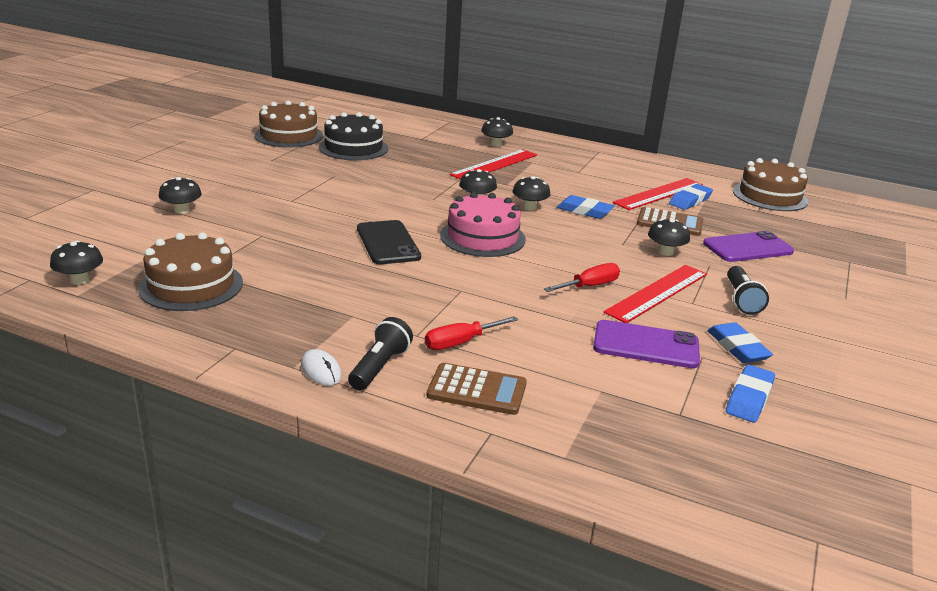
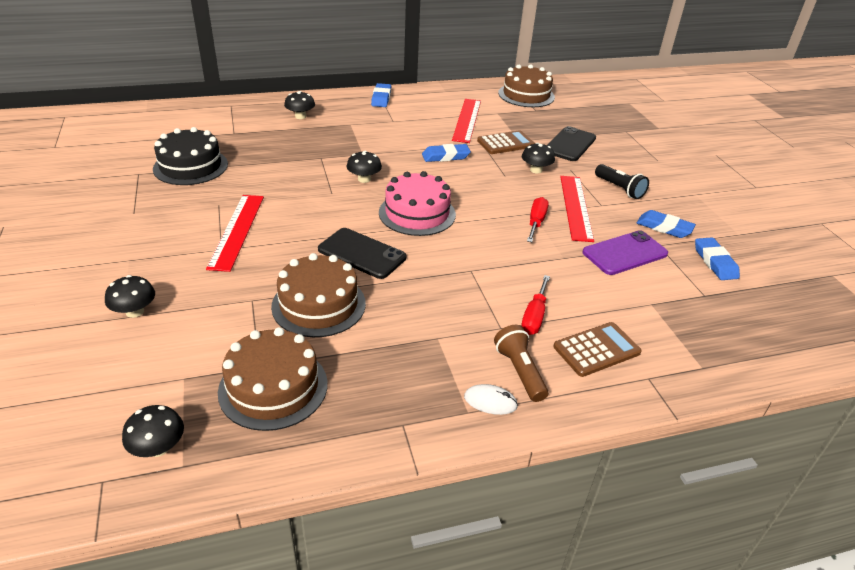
camera: 40 degrees left, 10 degrees up
(289, 135) = (108, 176): brown cake -> brown cake (319, 304)
(379, 367) = (519, 371): black flashlight -> brown flashlight
(494, 165) = (328, 138): red ruler -> red ruler (237, 231)
(529, 207) = (408, 169): black mushroom -> none
(690, 201) = (491, 118): blue eraser -> blue eraser (381, 98)
(747, 248) = (570, 144): purple phone -> black phone

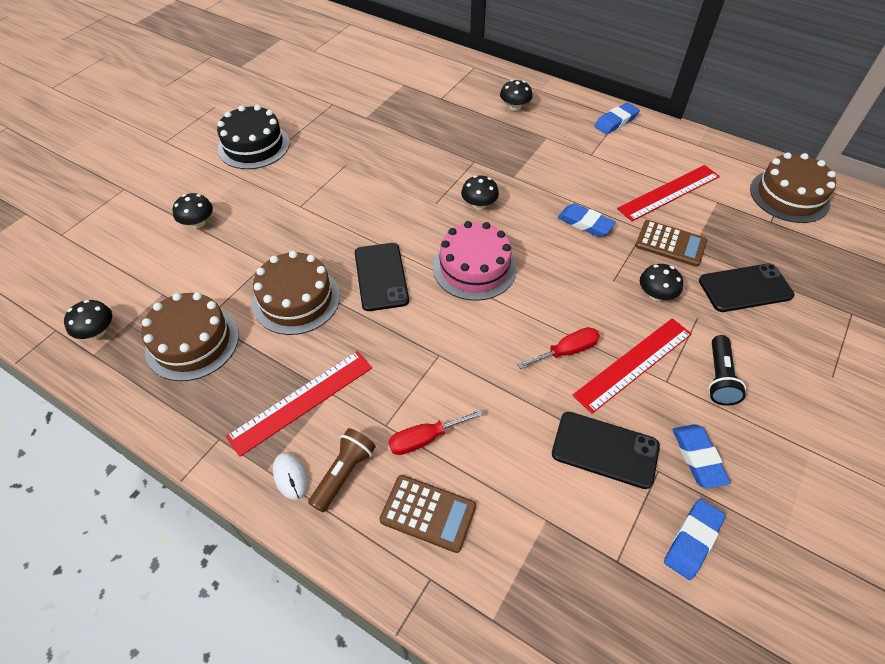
camera: 50 degrees right, 15 degrees up
(190, 166) = (372, 116): black cake -> black cake (254, 146)
(237, 231) = (328, 196): red ruler -> red ruler (301, 401)
(624, 253) = (605, 450): purple phone -> black phone

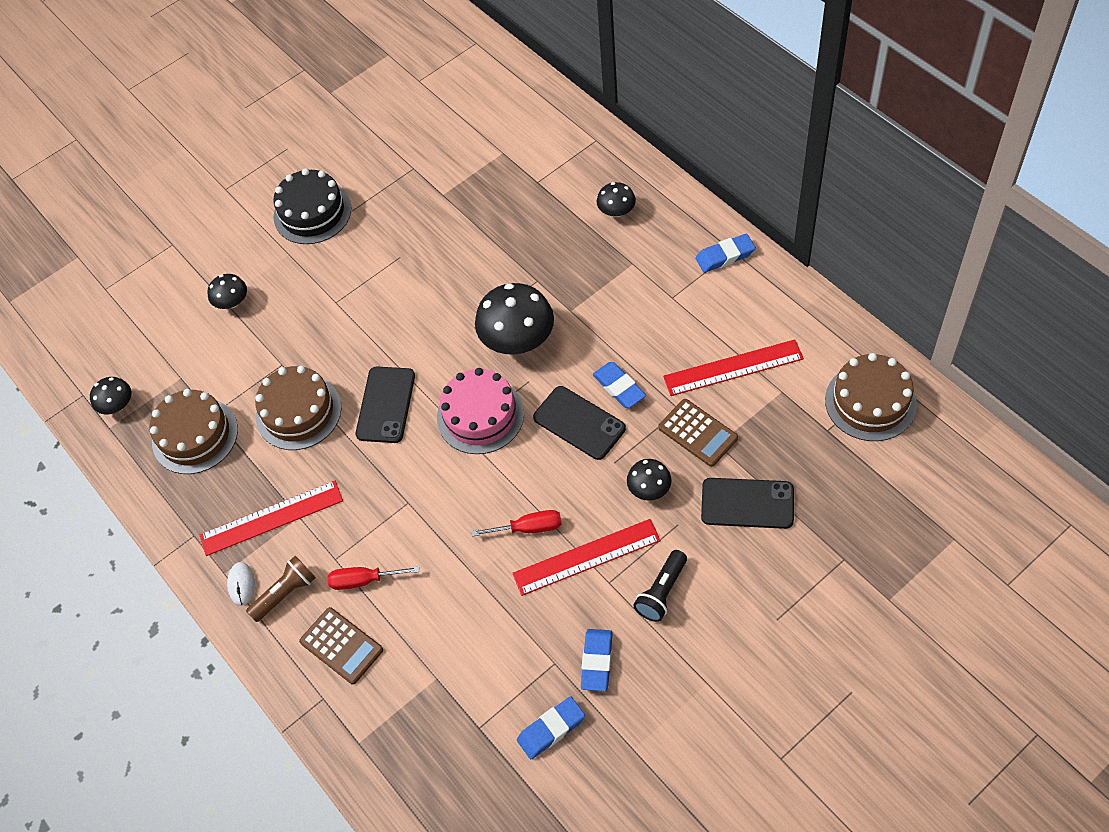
camera: 25 degrees right, 5 degrees up
(479, 205) = (517, 339): black mushroom -> black mushroom, size x1.90
(605, 450) = (516, 632): black phone -> black phone (579, 423)

